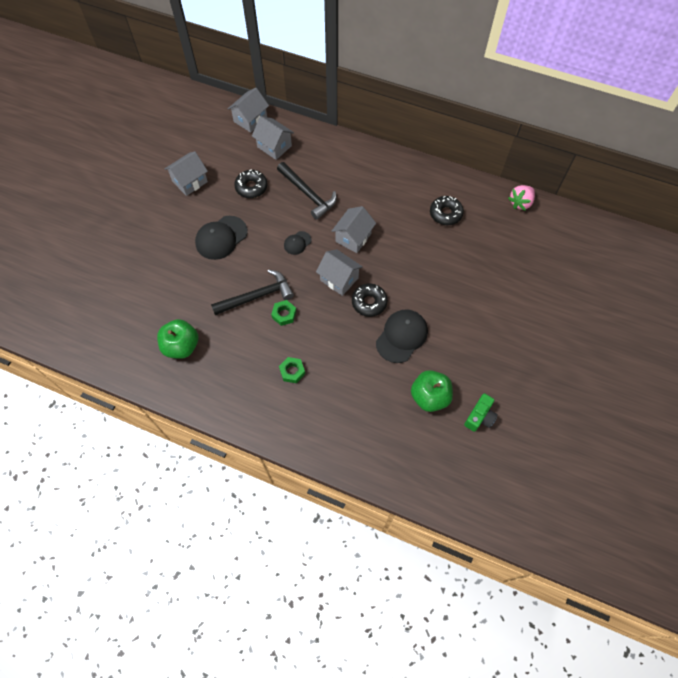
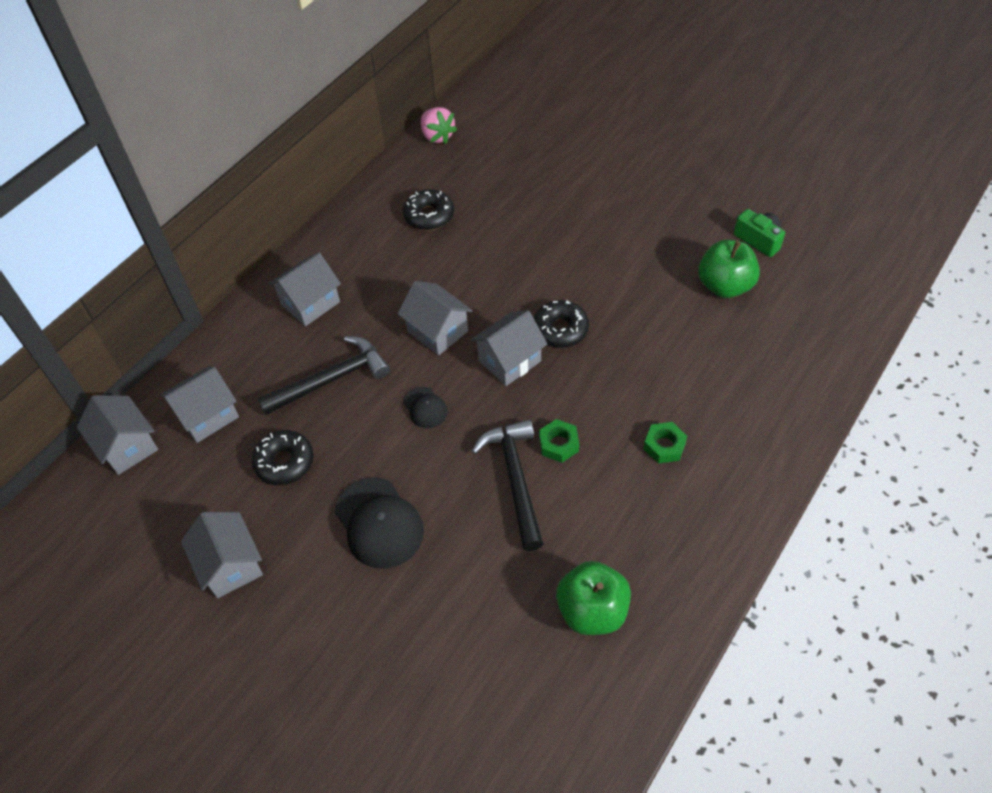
camera: 75 degrees left, 10 degrees down
(360, 170) = (310, 303): none -> grey house
(402, 336) = (625, 300): black cap -> none

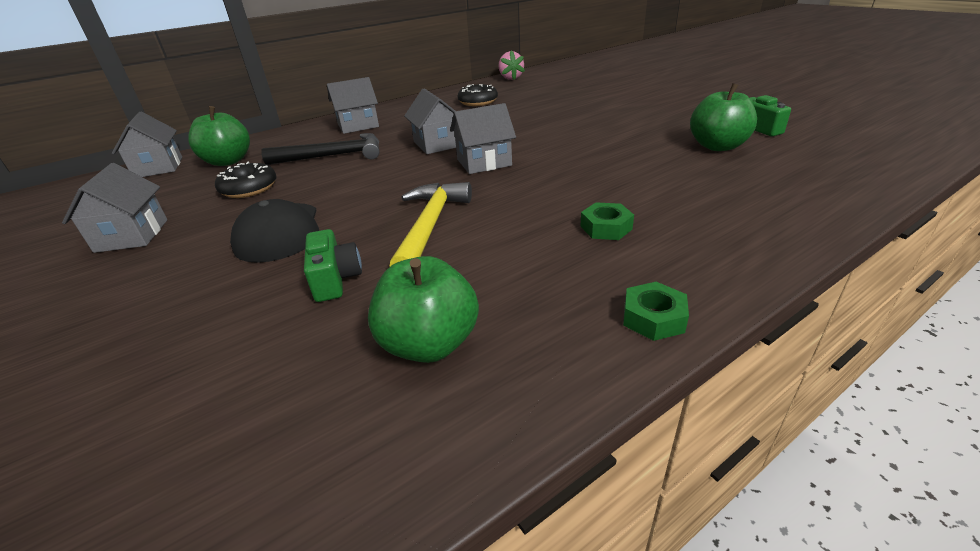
camera: 20 degrees right, 20 degrees down
(207, 416) = (228, 161): grey house -> green apple
(425, 408) = (389, 176): black cap -> none
(478, 568) = (335, 279): none -> green camera
(515, 479) = (430, 226): black hammer -> yellow hammer
(559, 444) = (491, 211): green nut -> green nut (653, 318)
(560, 329) = (542, 153): black donut -> none

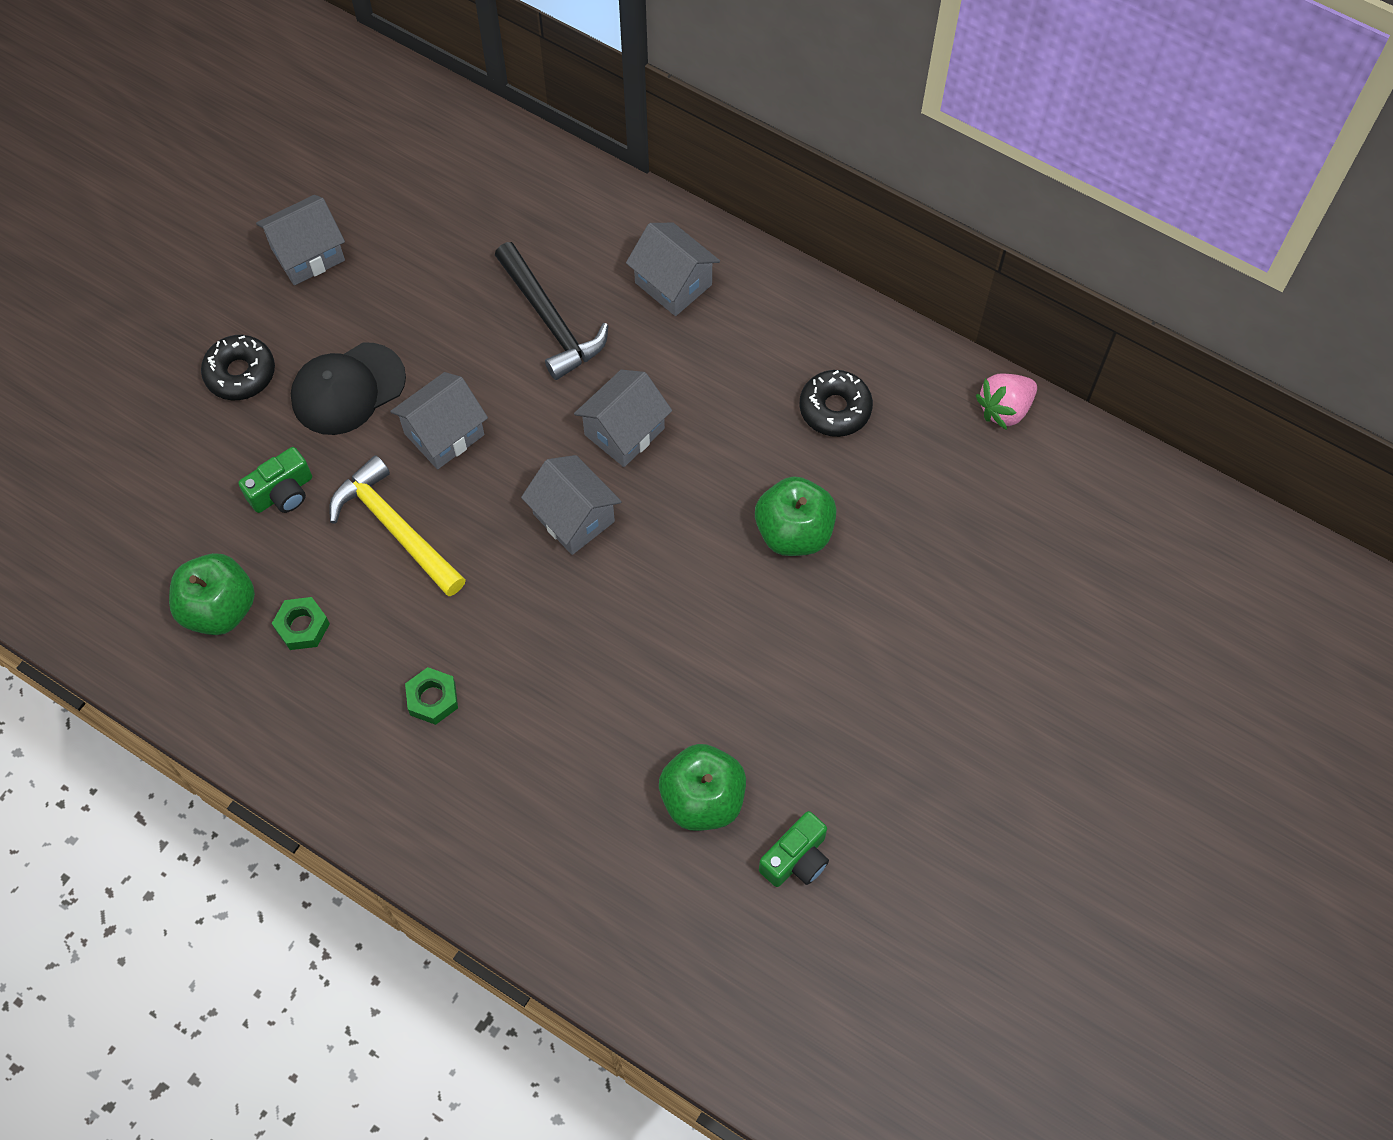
camera: 65 degrees right, 30 degrees up
(158, 167) = (464, 133): grey house -> grey house (444, 434)
(228, 161) = (502, 201): green apple -> green apple (794, 532)
(249, 188) = (434, 287): black donut -> black donut (240, 373)
(430, 226) = (395, 528): yellow hammer -> yellow hammer turned 120 degrees counterclockwise
(653, 318) = (290, 762): green nut -> green nut (302, 626)

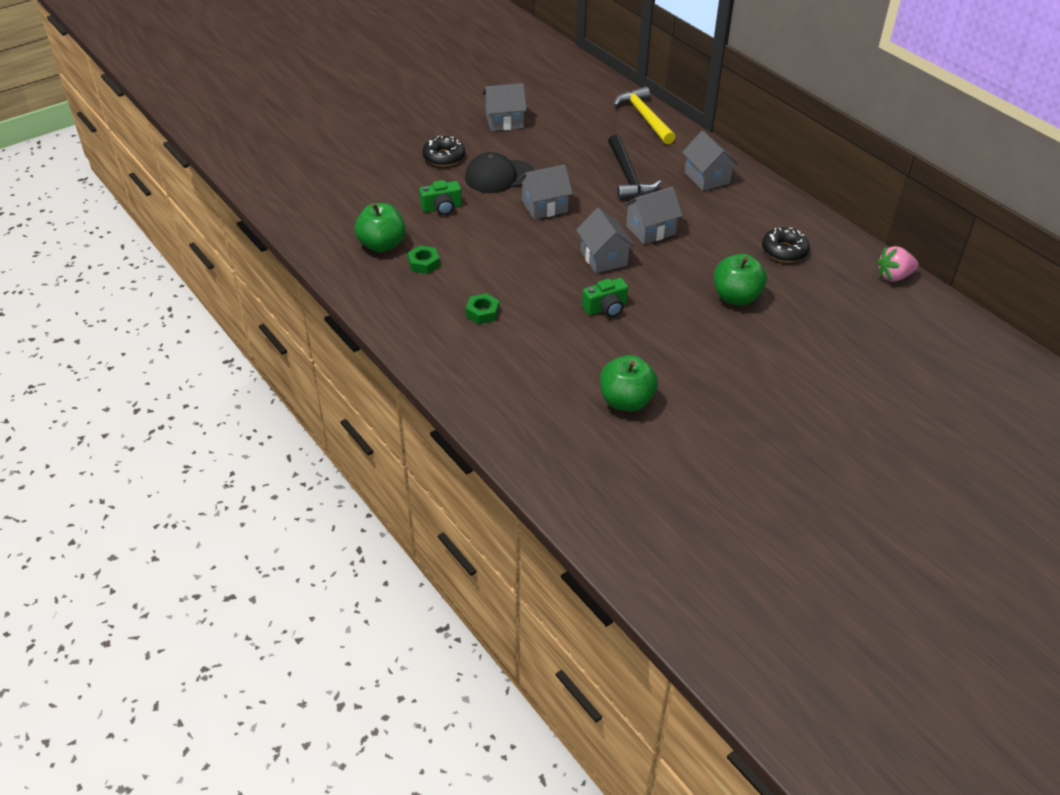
camera: 20 degrees right, 20 degrees down
(395, 528) = (497, 237): yellow hammer -> yellow hammer (644, 117)
(796, 859) = (674, 446): green camera -> green camera (606, 308)

